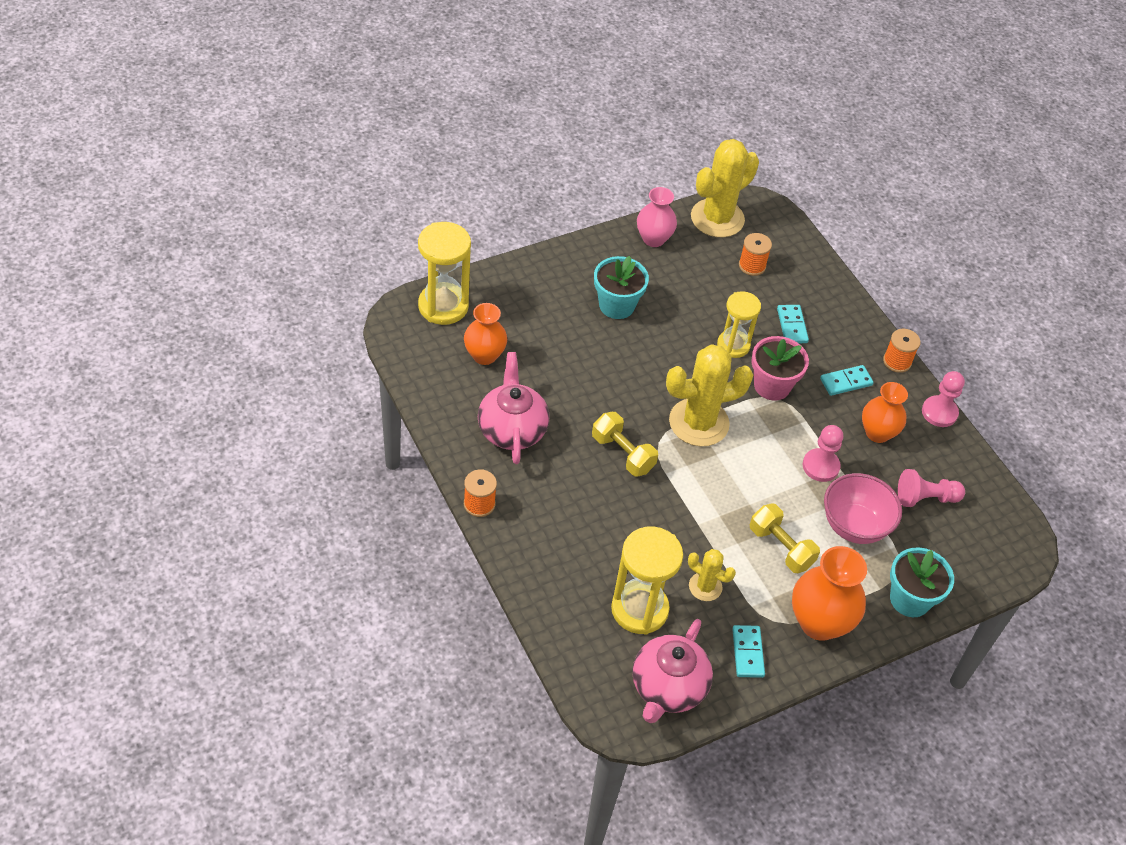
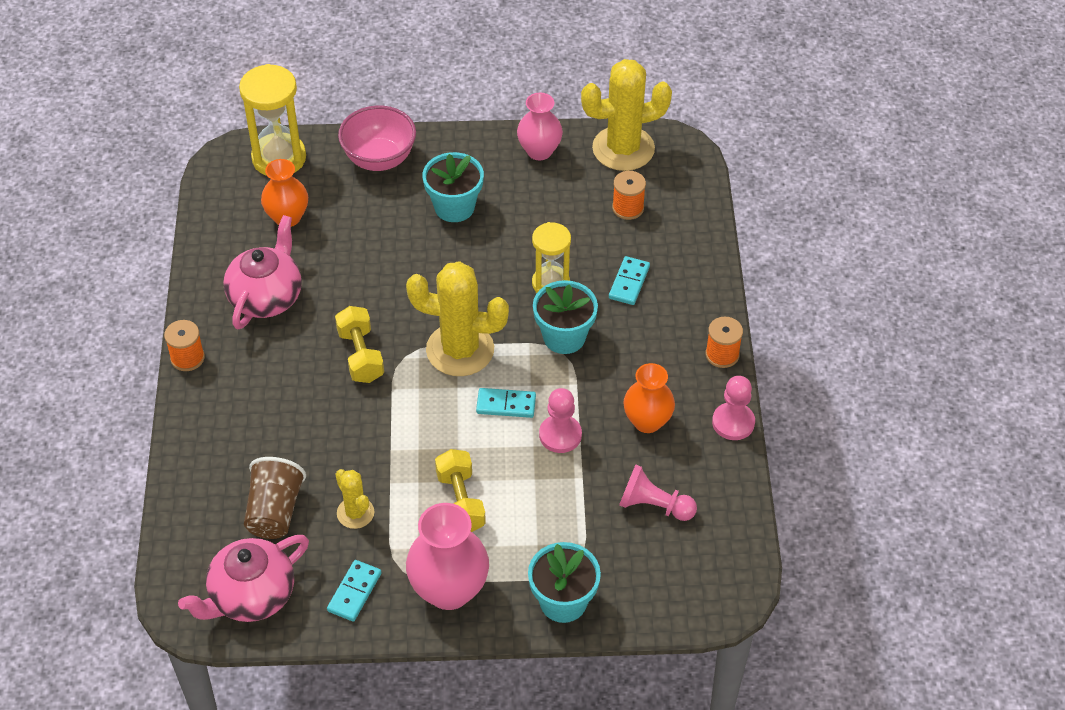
camera: 30 degrees right, 0 degrees up
(639, 609) = (275, 511): yellow hourglass -> brown cup
(772, 386) = (564, 337): pink flower pot -> turquoise flower pot
(819, 623) = (449, 590): orange vase -> pink vase
(846, 382) = (649, 358): turquoise domino -> turquoise domino (506, 404)
(854, 526) = (554, 507): pink bowl -> pink bowl (379, 159)

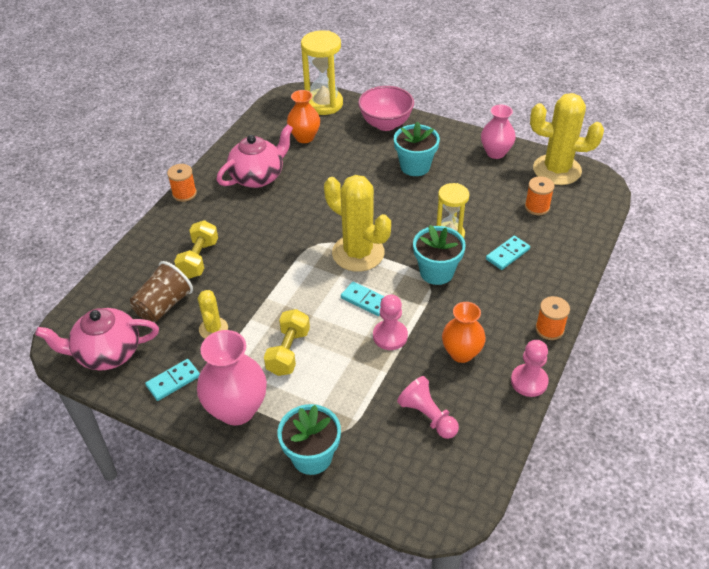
camera: 30 degrees right, 5 degrees down
(360, 355) = (290, 232): yellow dumbbell -> yellow dumbbell (199, 259)

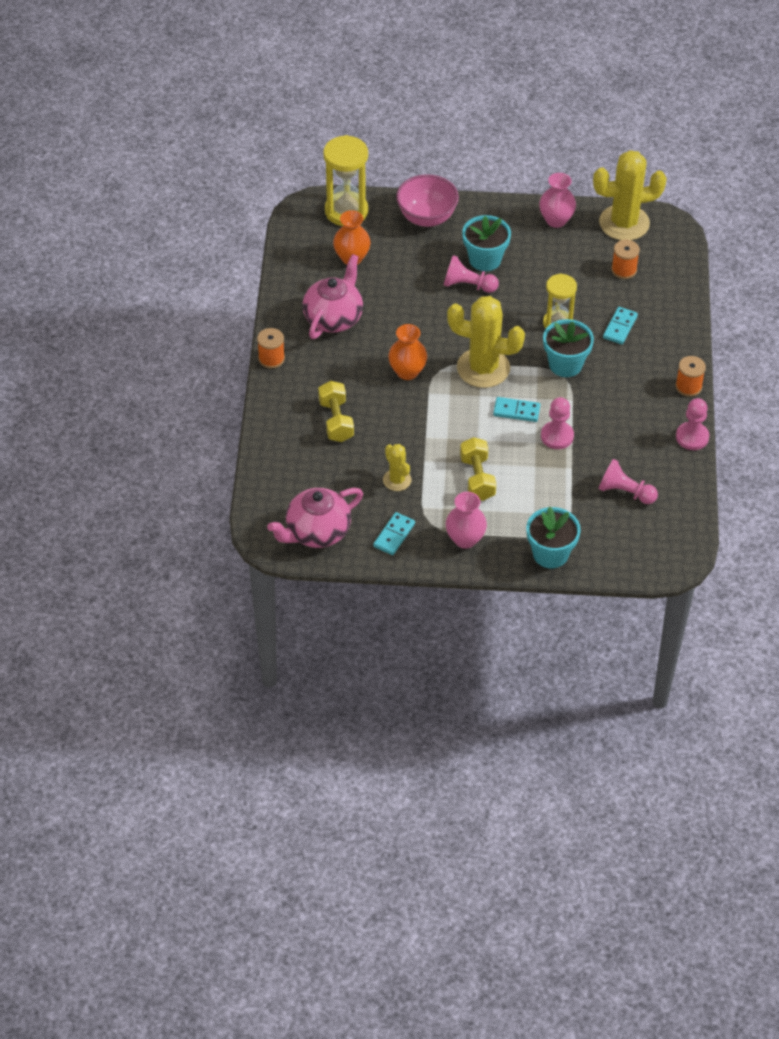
camera: 25 degrees left, 5 degrees up
(164, 305) = (336, 474): brown cup -> none
(237, 409) = (465, 539): pink vase -> pink vase, size x0.67
(387, 182) = (468, 285): none -> pink pawn
(461, 353) = (625, 431): orange vase -> orange vase (407, 372)

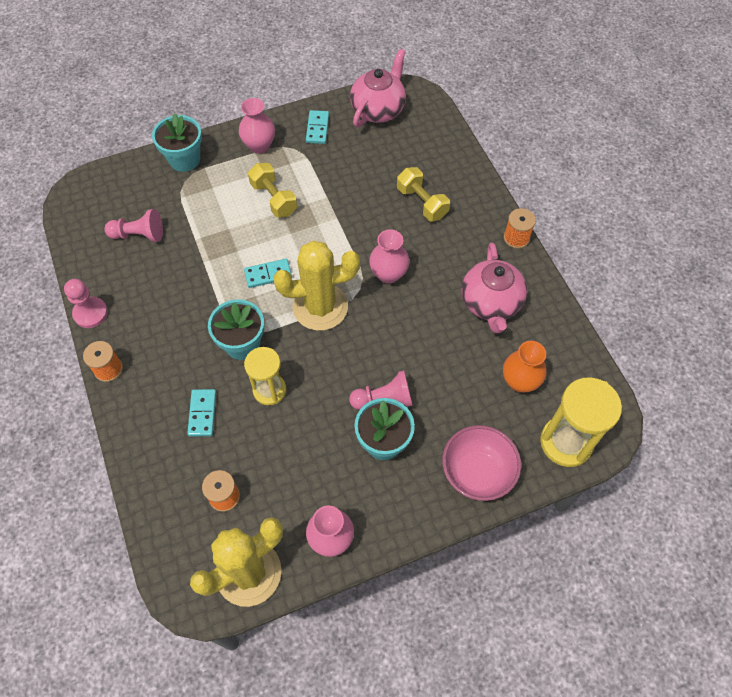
camera: 155 degrees right, 10 degrees up
(397, 480) = (340, 172): yellow cactus -> none
(407, 372) = (388, 274): orange vase -> pink vase
(557, 436) = (220, 264): pink pawn -> none

